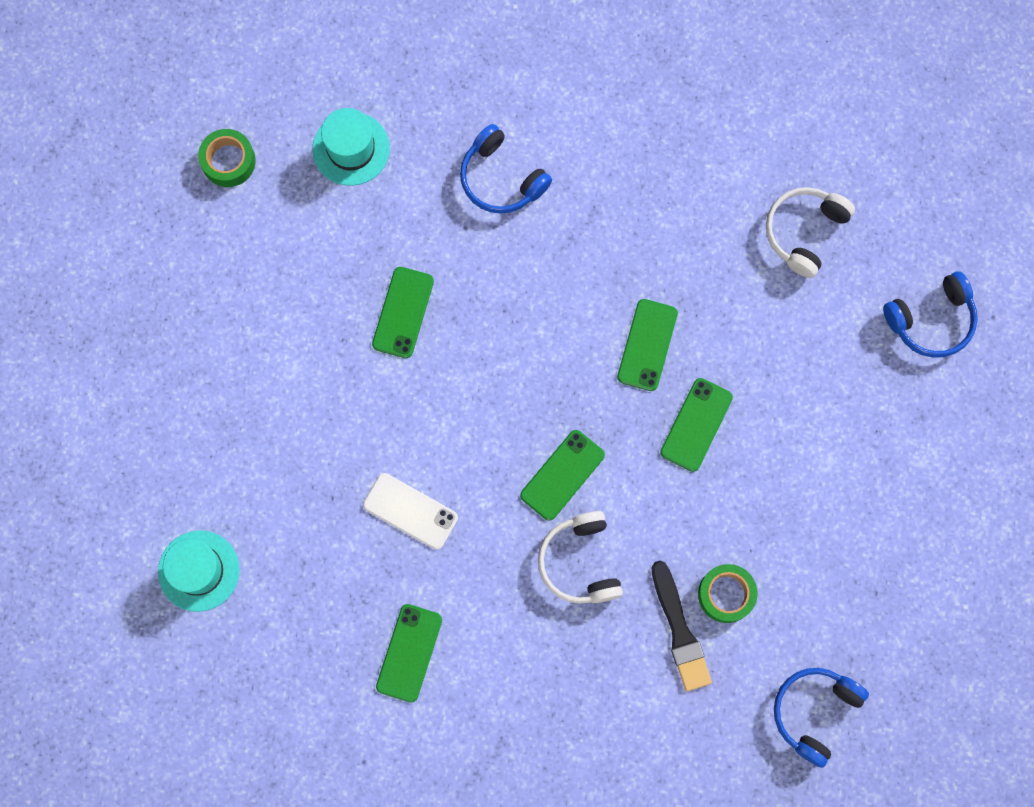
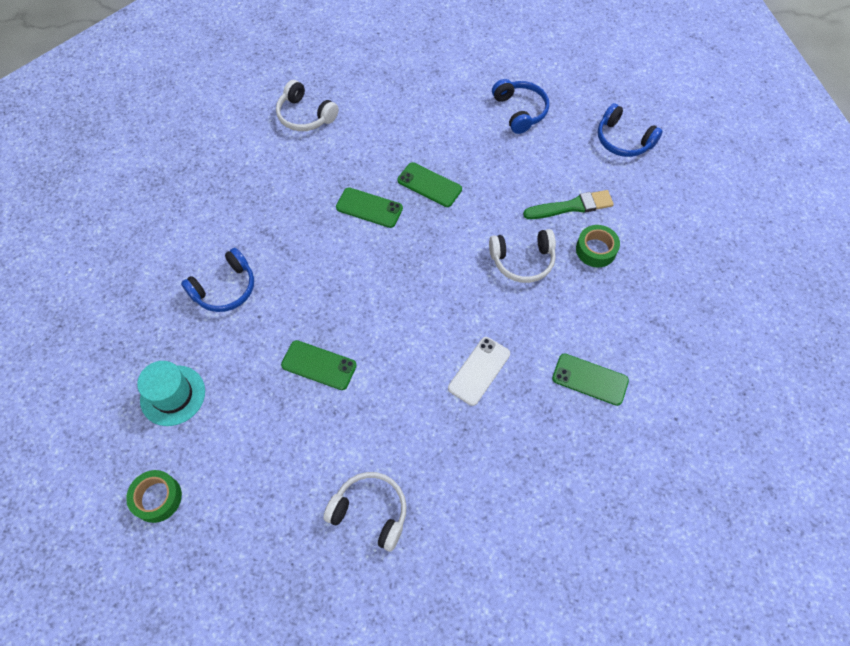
camera: 85 degrees left, 15 degrees down
(199, 571) = (521, 544): turquoise hat -> none
(226, 397) = (370, 512): none -> white headphones
(562, 475) = (458, 267): green phone -> none
(680, 631) = (571, 206): black brush -> green brush
(726, 594) = (546, 179): green tape -> green tape (596, 250)
(931, 320) = (375, 60): blue headphones -> blue headphones (520, 111)

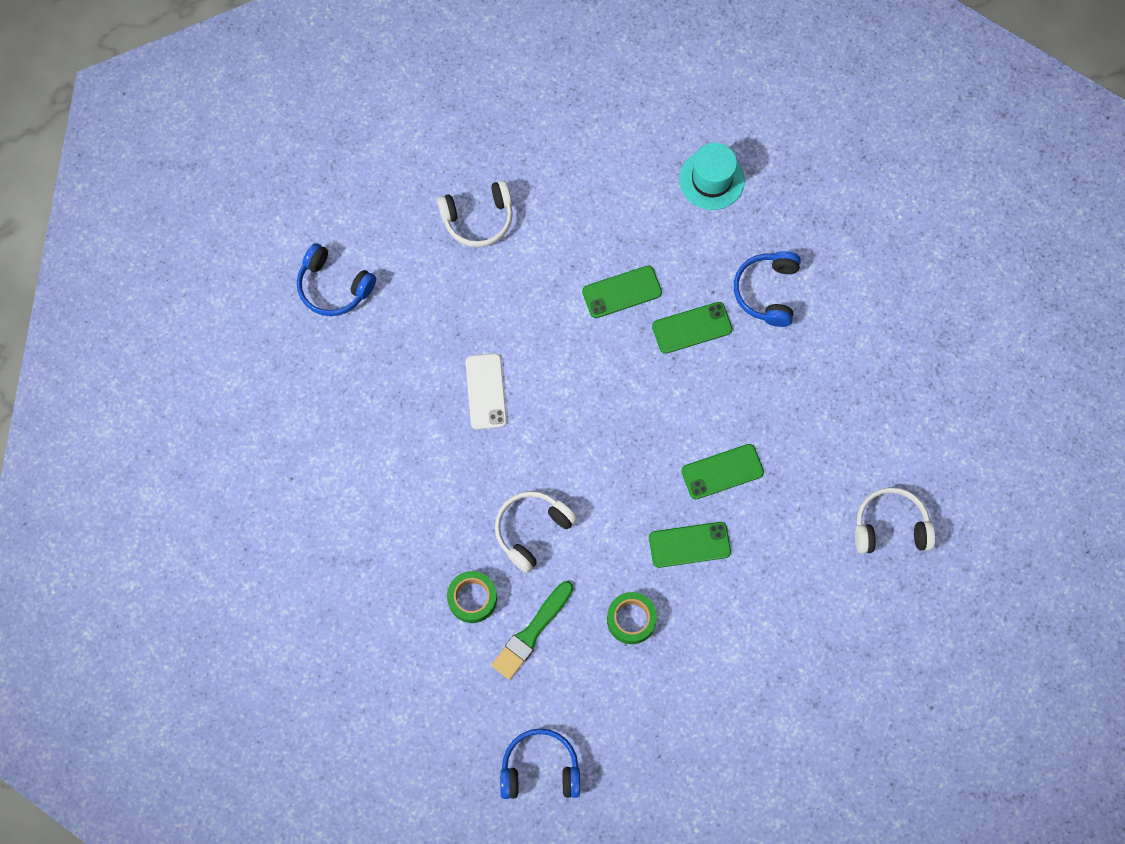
camera: 140 degrees right, 10 degrees up
(157, 498) = (642, 109): green tape -> green tape (631, 619)
(520, 111) = (678, 719): blue headphones -> blue headphones (333, 287)
(590, 379) = (387, 457): green phone -> green phone (692, 328)

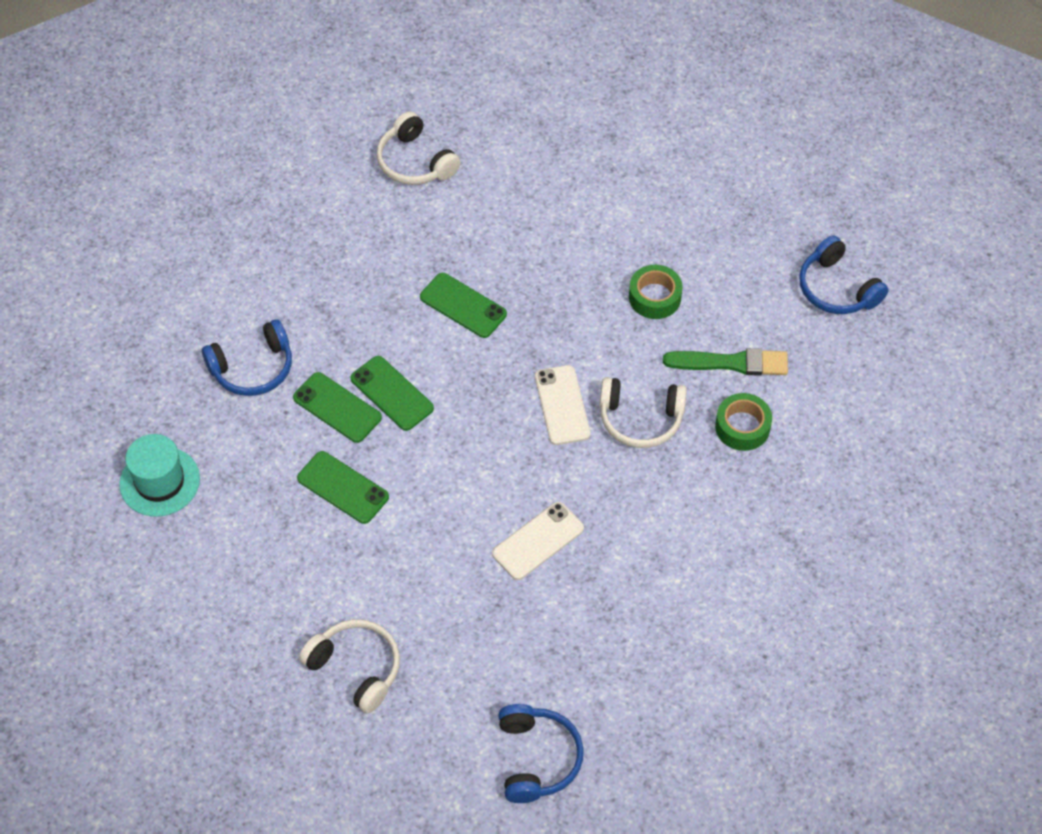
camera: 125 degrees left, 15 degrees down
(583, 483) = (562, 405): none -> white phone
(689, 544) = (551, 292): green phone -> green phone (392, 393)

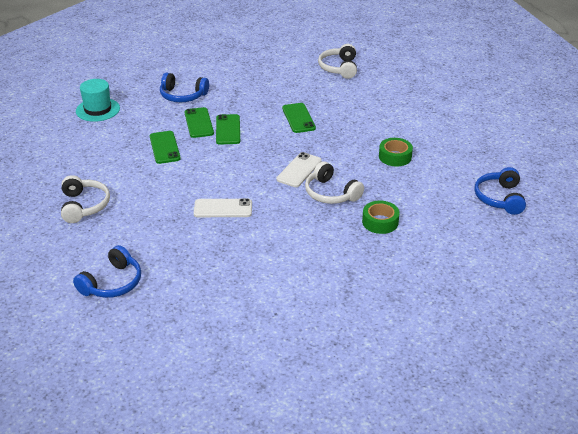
camera: 40 degrees right, 20 degrees down
(731, 363) = (405, 197): green brush -> none

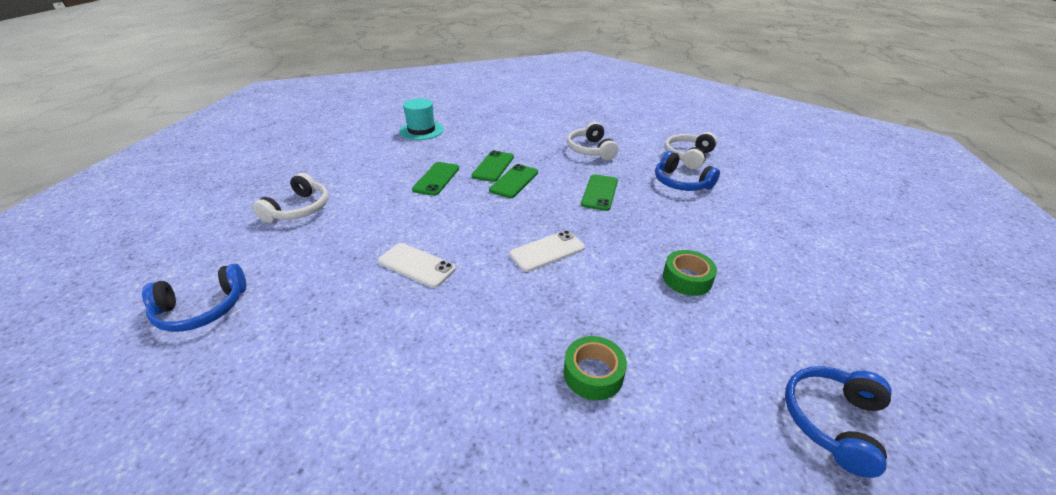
camera: 30 degrees right, 0 degrees up
(182, 96) = (505, 139): blue headphones -> blue headphones (681, 182)
(331, 193) = (560, 297): white headphones -> white headphones (590, 150)

